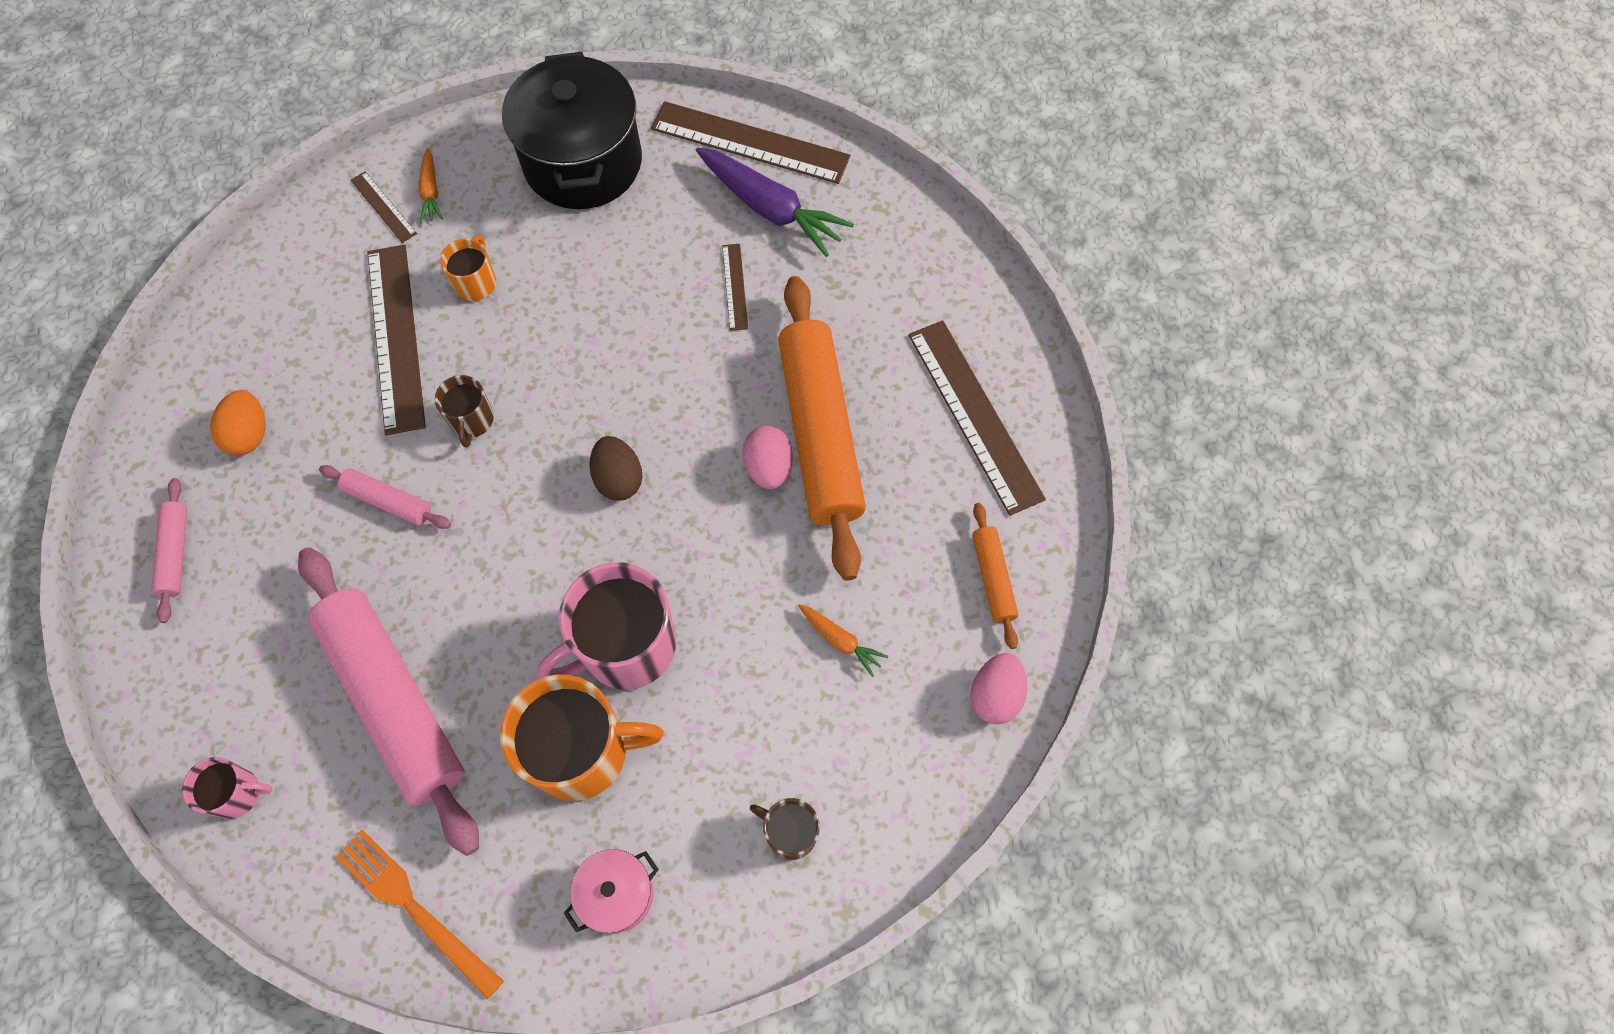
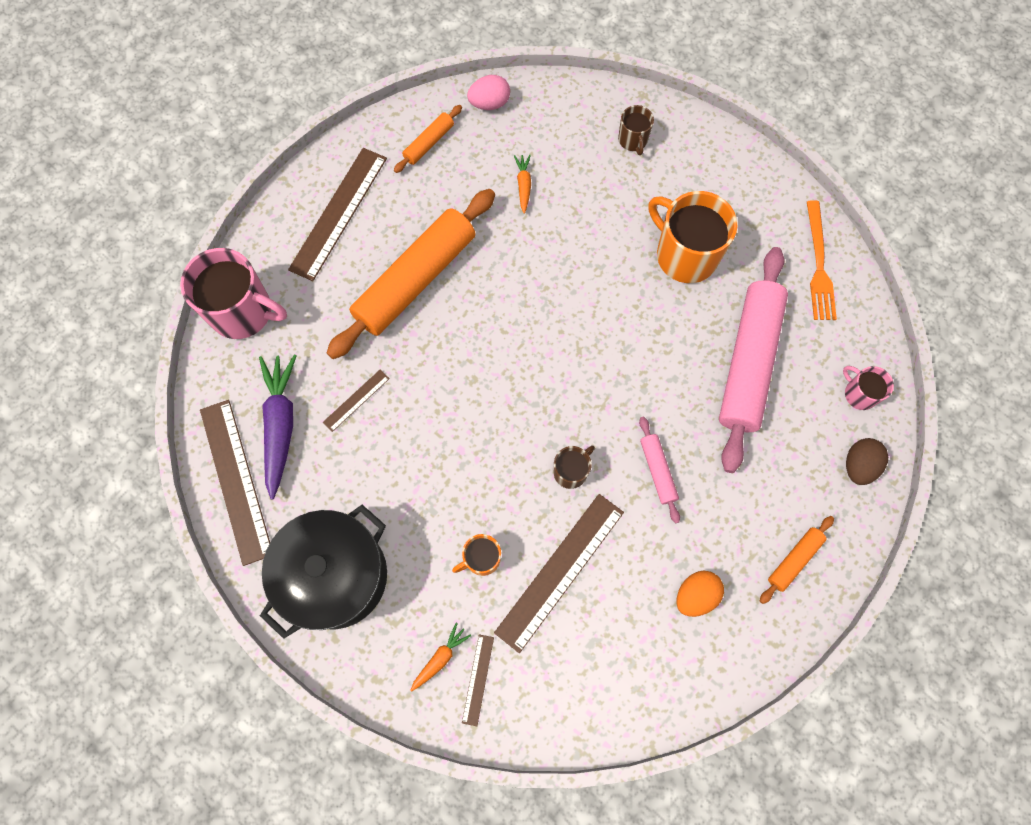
camera: 130 degrees left, 5 degrees up
(175, 553) = (794, 560): pink rolling pin -> orange rolling pin
(617, 894) = (727, 188): pink pot -> none
(618, 479) = (533, 359): brown egg -> brown egg (858, 465)
(625, 646) = (618, 278): pink mug -> pink mug (243, 312)
(768, 467) = (459, 289): pink egg -> none

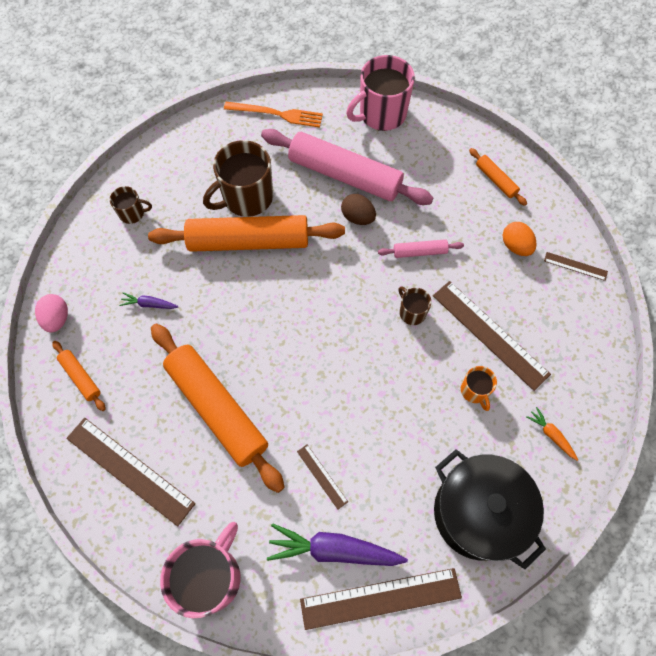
camera: 80 degrees left, 5 degrees down
(478, 679) = (569, 408): brown ruler -> brown ruler (575, 266)
(523, 185) = (149, 304): orange carrot -> purple carrot
(625, 269) = (249, 241): none -> orange rolling pin
(685, 255) = (246, 197): orange mug -> brown mug
(858, 465) = (433, 127): brown egg -> brown egg (357, 217)
(859, 394) = (381, 114): pink mug -> pink mug, size x1.99

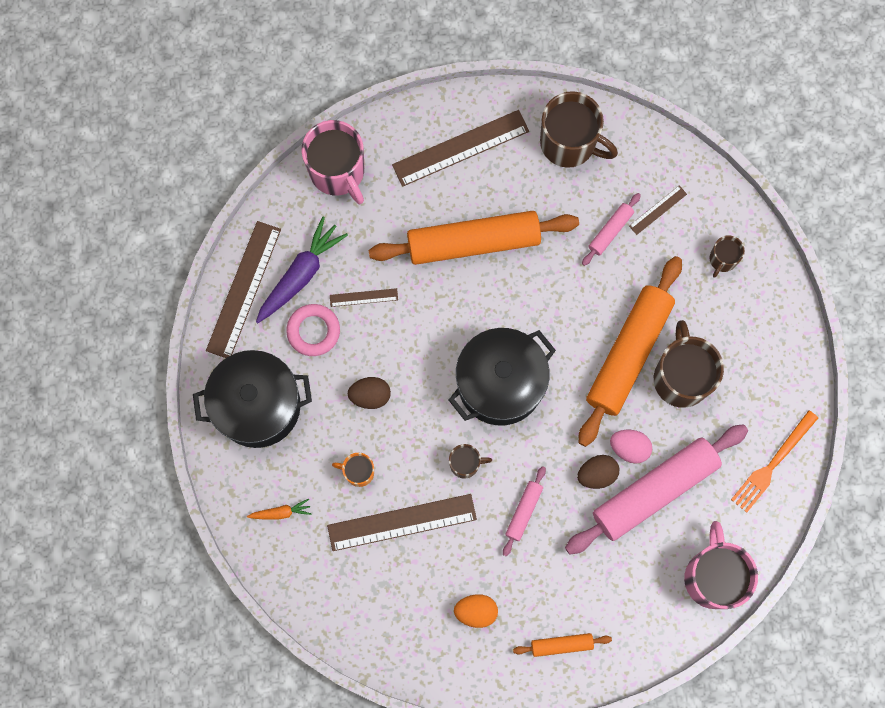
camera: 120 degrees right, 10 degrees up
(57, 319) = (640, 145): pink egg -> pink egg (629, 448)
(81, 377) = (569, 143): orange rolling pin -> brown mug
(149, 304) = (610, 231): purple carrot -> pink rolling pin
(330, 320) = (500, 384): none -> black pot
(380, 503) = (313, 331): none -> pink ring
(405, 418) = (370, 396): none -> brown egg
(575, 266) = (421, 656): brown ruler -> brown ruler (658, 210)

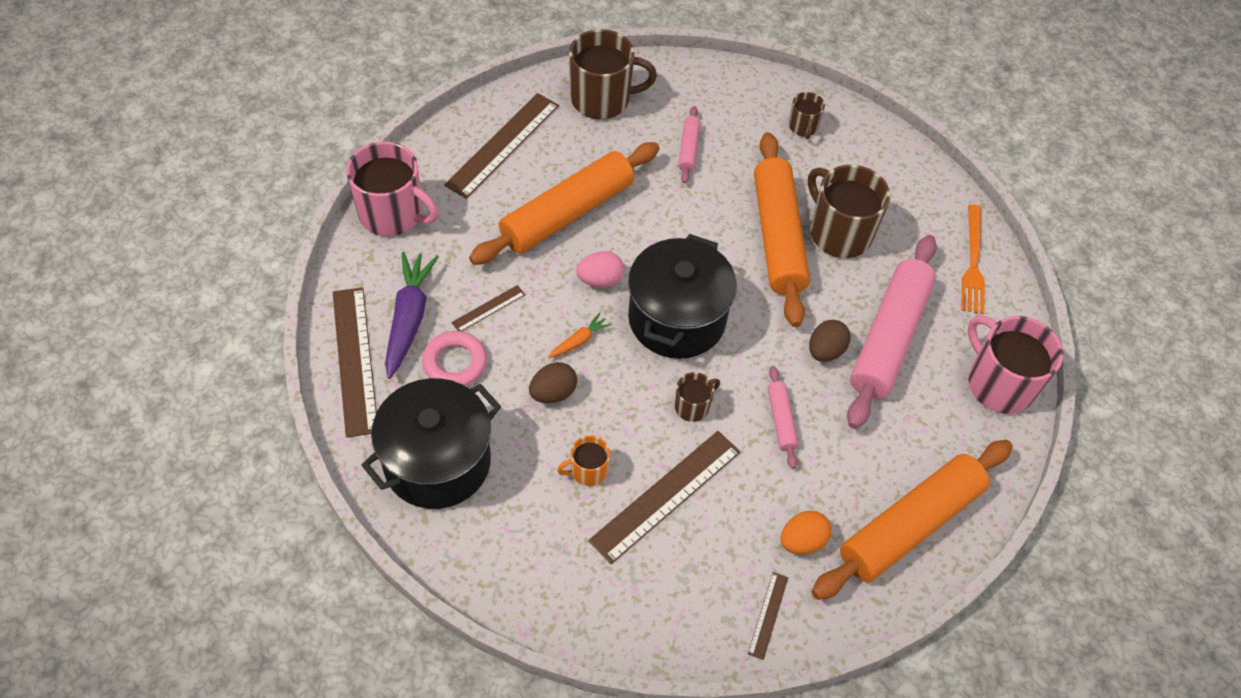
camera: 35 degrees left, 20 degrees down
(281, 512) = (528, 555): orange carrot -> orange carrot (579, 341)
(561, 645) = (909, 525): orange rolling pin -> orange rolling pin, size x2.25
(629, 448) = (838, 313): pink egg -> pink egg (600, 280)
(658, 210) = (718, 115): brown ruler -> brown ruler (768, 615)

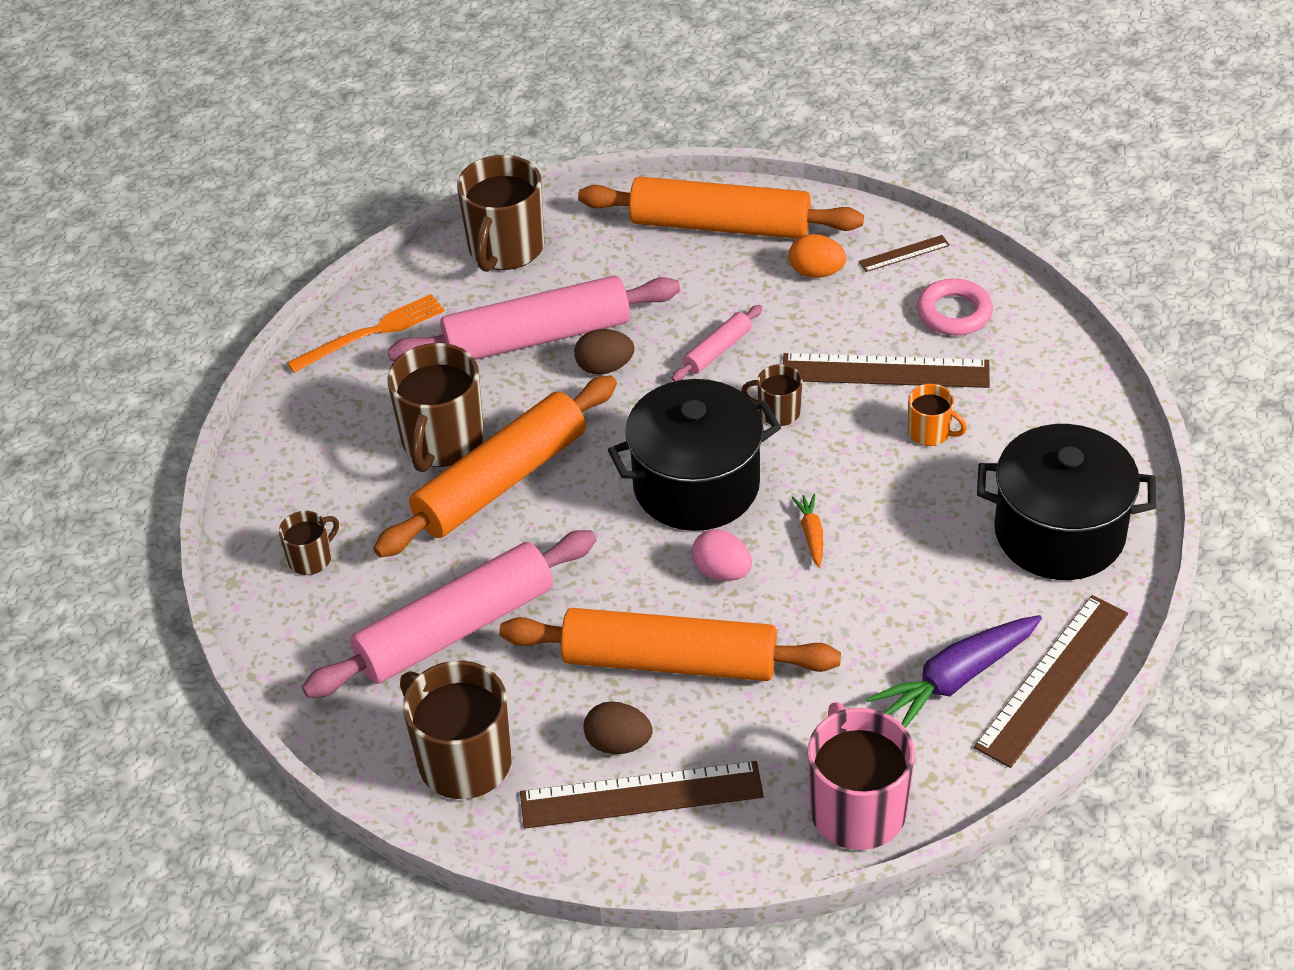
camera: 125 degrees left, 10 degrees down
(455, 363) = (953, 603): pink ring -> pink ring (954, 313)
(488, 308) = (864, 628): brown ruler -> none
(553, 393) = (889, 510): brown egg -> brown egg (618, 743)
(579, 341) = (811, 534): orange carrot -> orange carrot turned 75 degrees clockwise
(688, 149) = (456, 629): pink rolling pin -> pink rolling pin, size x2.25
(998, 384) = (505, 248): pink mug -> brown mug

